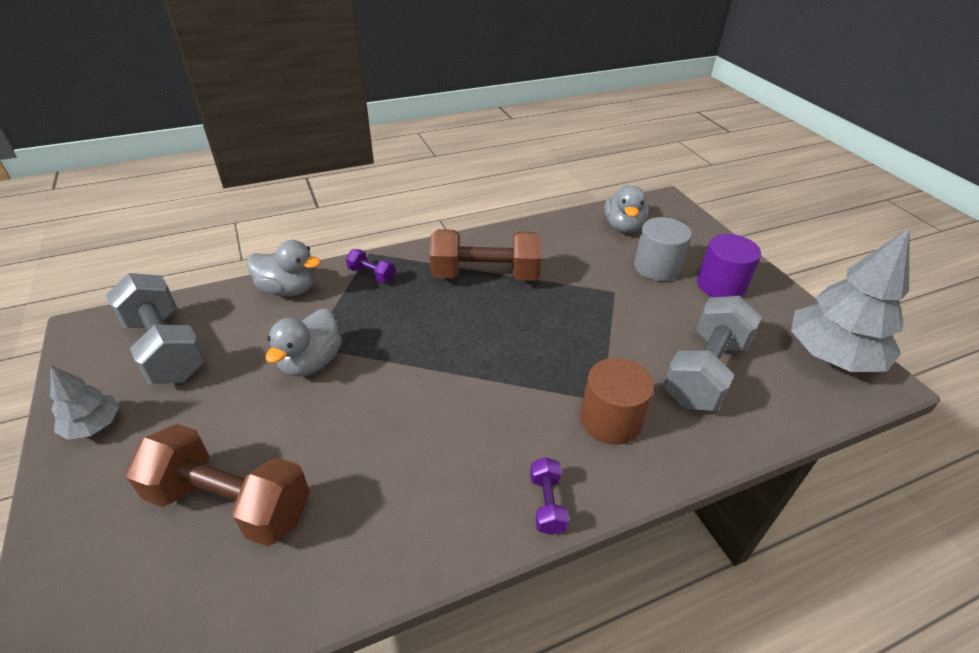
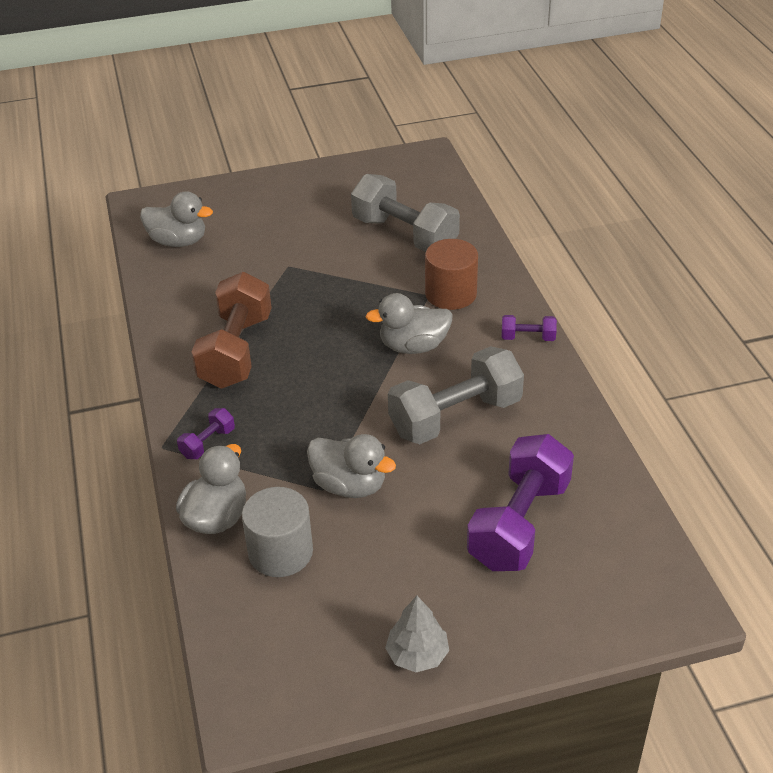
camera: 80 degrees left, 0 degrees up
(166, 348) = (302, 618): grey dumbbell -> grey dumbbell (455, 416)
(230, 503) = (519, 524): brown dumbbell -> purple dumbbell
(511, 393) = (413, 346): none -> grey duck
(657, 267) = (258, 233): grey cylinder -> grey cylinder (280, 552)
(721, 285) = (296, 201): purple cylinder -> none
(831, 356) = (398, 169): grey tree -> none

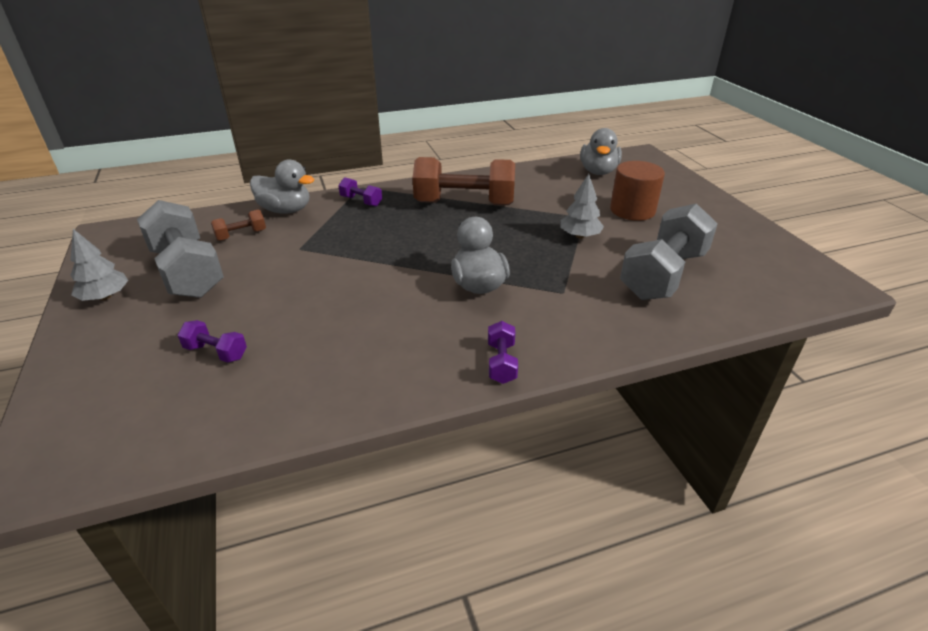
camera: 85 degrees right, 5 degrees down
(280, 552) = (241, 235): grey cylinder -> brown dumbbell
(328, 273) = (579, 236): none -> grey tree
(349, 485) = (299, 259): grey duck -> none
(451, 294) = (569, 306): brown cylinder -> brown cylinder (632, 210)
(455, 416) = (374, 312): grey dumbbell -> grey dumbbell (187, 271)
(519, 524) = (216, 352): purple dumbbell -> purple dumbbell, size x0.45

